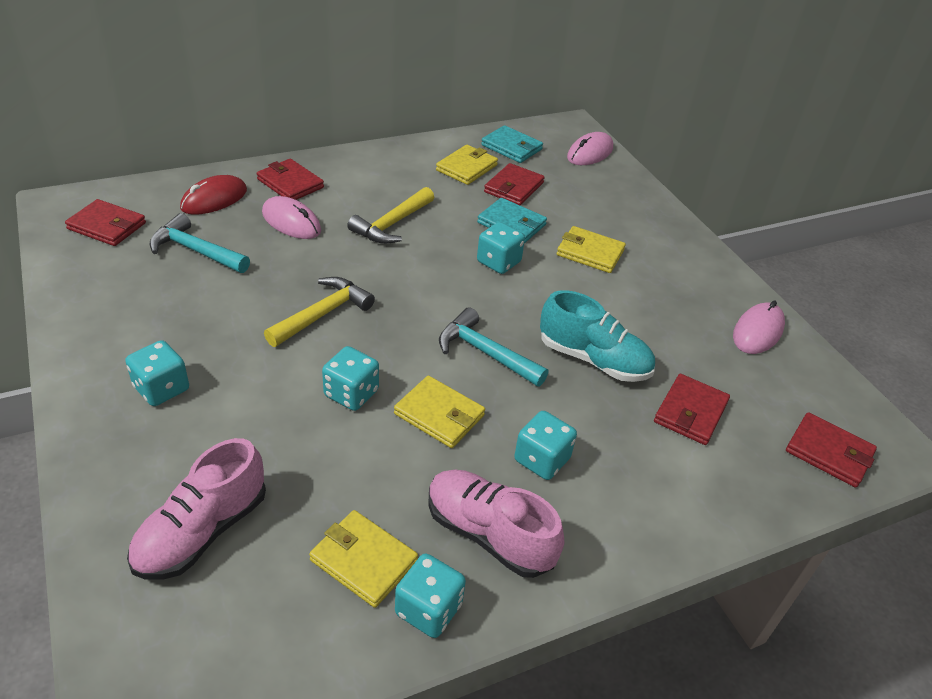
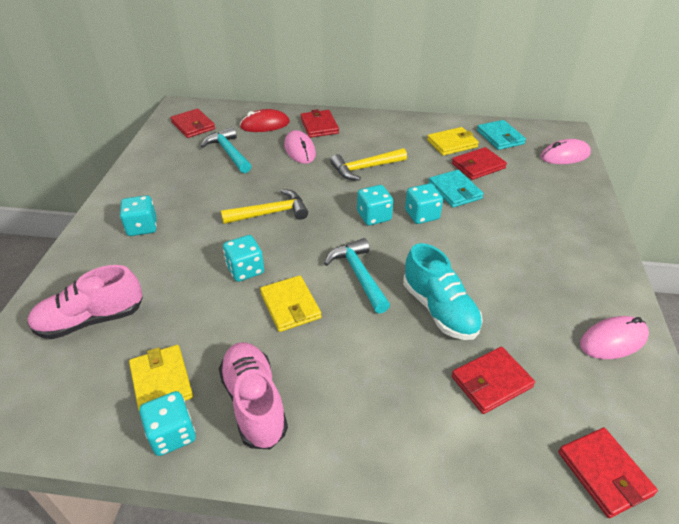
camera: 35 degrees right, 0 degrees up
(542, 460) = (336, 367): turquoise dice -> turquoise dice (374, 216)
(590, 253) = (503, 229): yellow wallet -> none

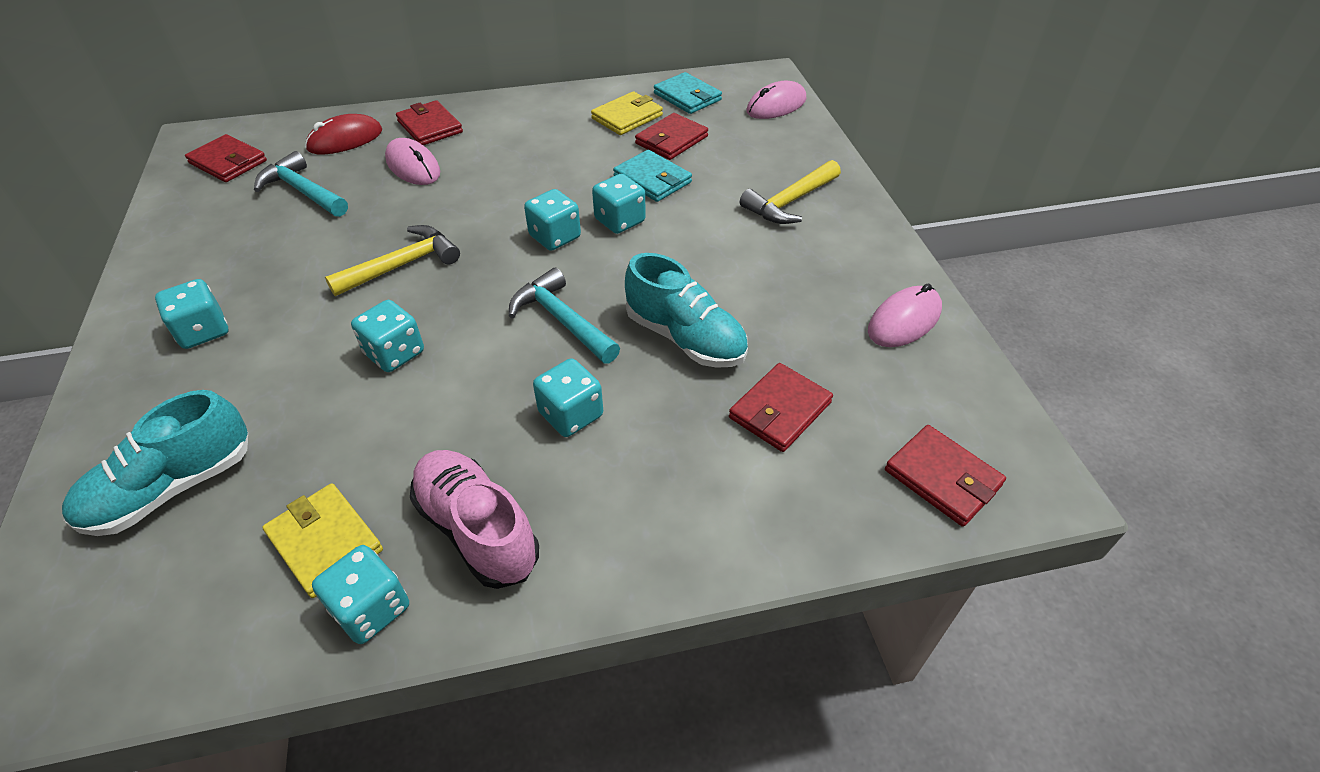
camera: 20 degrees left, 5 degrees up
(91, 320) = (172, 488): pink shoe -> turquoise shoe
(290, 305) = (480, 385): yellow wallet -> none
(342, 342) = (571, 414): none -> turquoise dice
(365, 168) = (518, 174): yellow hammer -> yellow hammer (789, 202)

